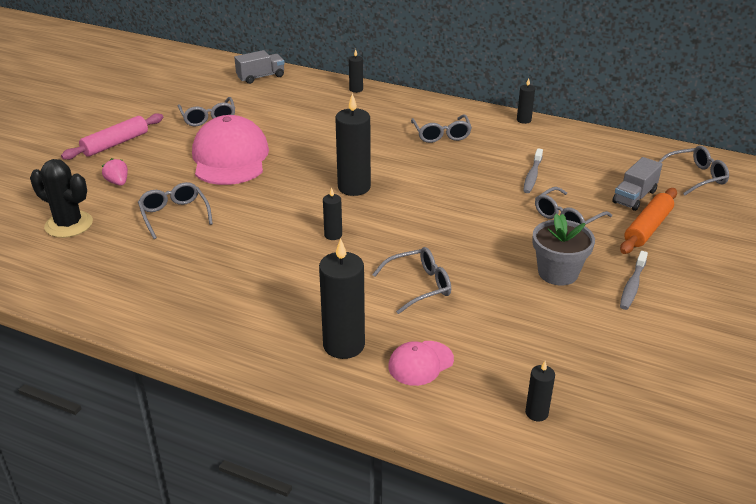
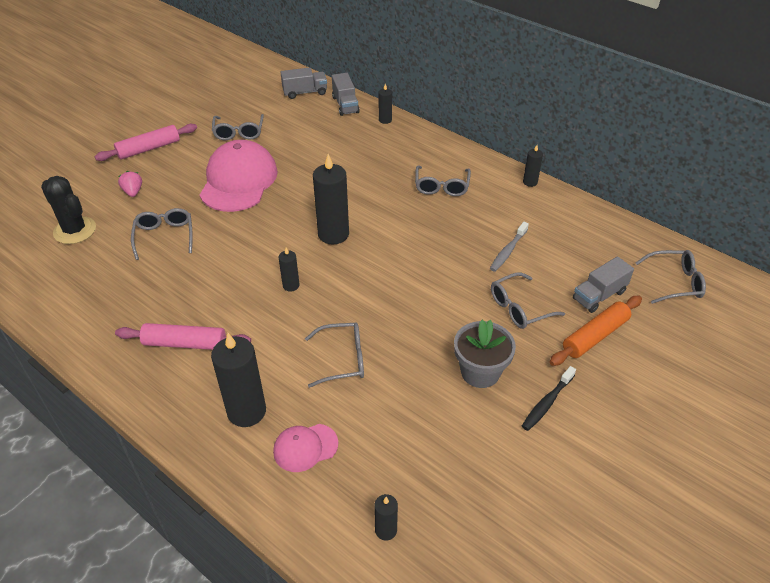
camera: 15 degrees right, 10 degrees up
(247, 301) = (185, 343): none -> pink rolling pin
(308, 82) = (345, 105): none -> grey truck
(632, 286) = (547, 403): grey toothbrush -> black toothbrush

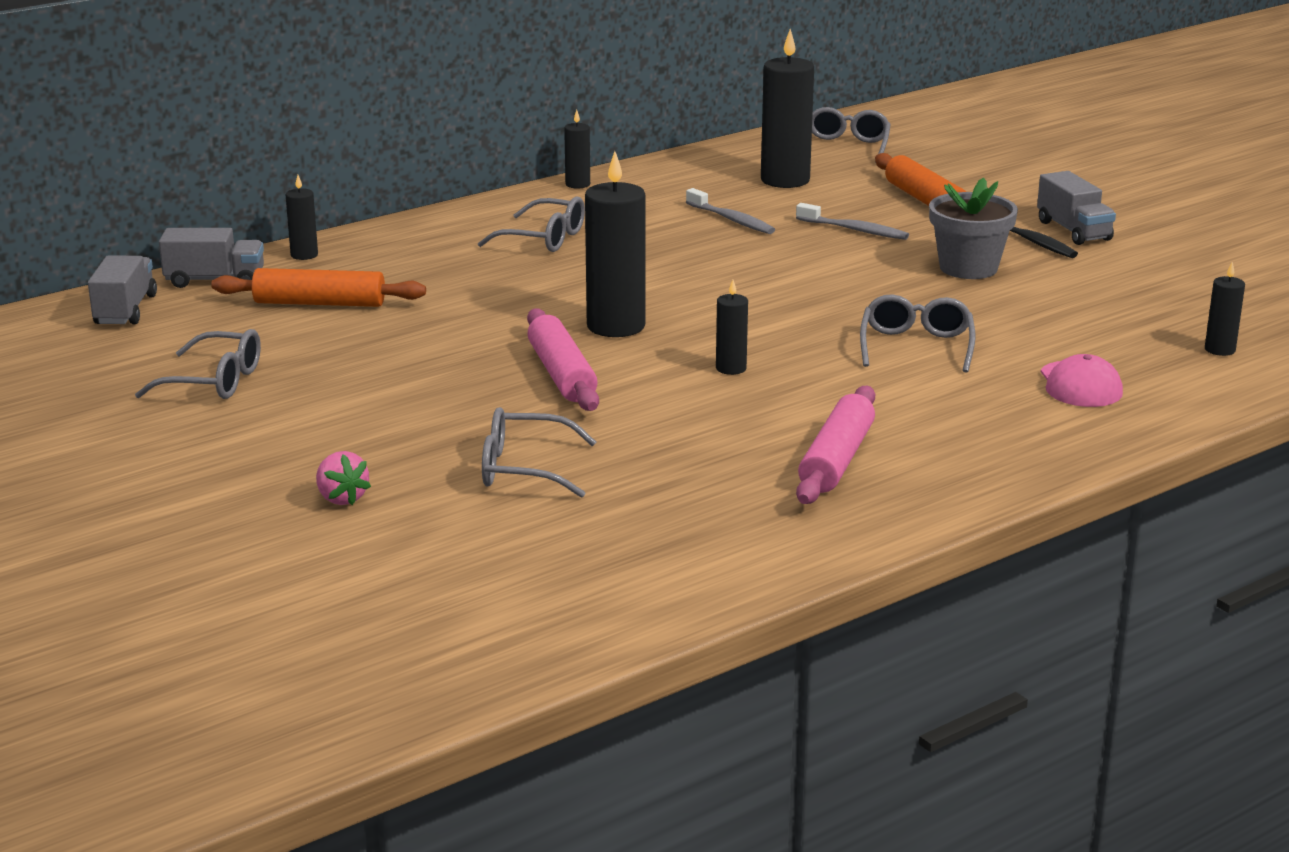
camera: 75 degrees left, 20 degrees down
(75, 230) = (436, 564): black cactus -> none
(133, 192) = (341, 498): pink strawberry -> pink strawberry turned 120 degrees counterclockwise
(149, 149) = (183, 477): pink rolling pin -> pink rolling pin (562, 374)
(238, 181) = (391, 391): pink cap -> none
(246, 411) = (1002, 419): black candle -> black candle (785, 180)
(330, 138) = (319, 303): none -> orange rolling pin
(520, 308) = (855, 230): grey glasses -> grey toothbrush
(599, 295) = (851, 186): grey truck -> grey truck (1073, 231)

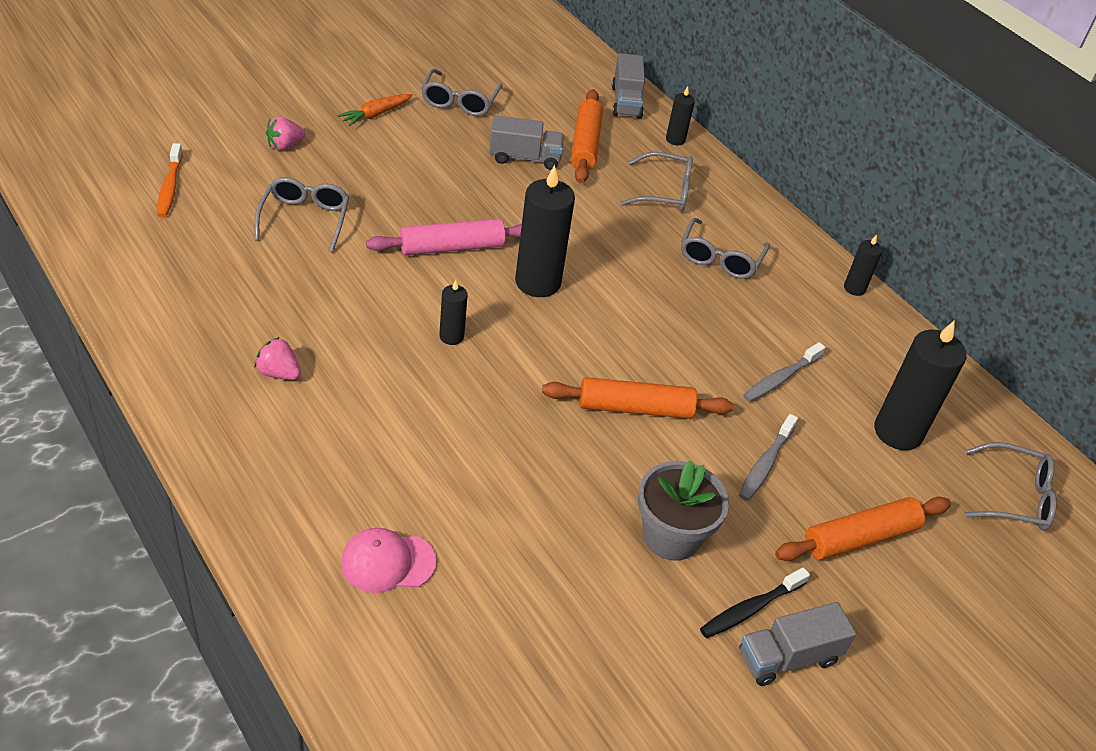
camera: 85 degrees right, 20 degrees up
(125, 310) = (575, 69): grey truck -> grey truck (525, 158)
(251, 438) = (375, 114): none -> orange carrot
(466, 577) = (169, 187): none -> orange toothbrush
(805, 280) = (635, 408): none -> orange rolling pin
(837, 460) = (279, 373): pink rolling pin -> pink strawberry
(916, 346) = (483, 459): grey glasses -> grey glasses (664, 192)
(1219, 350) = (454, 707): black candle -> none

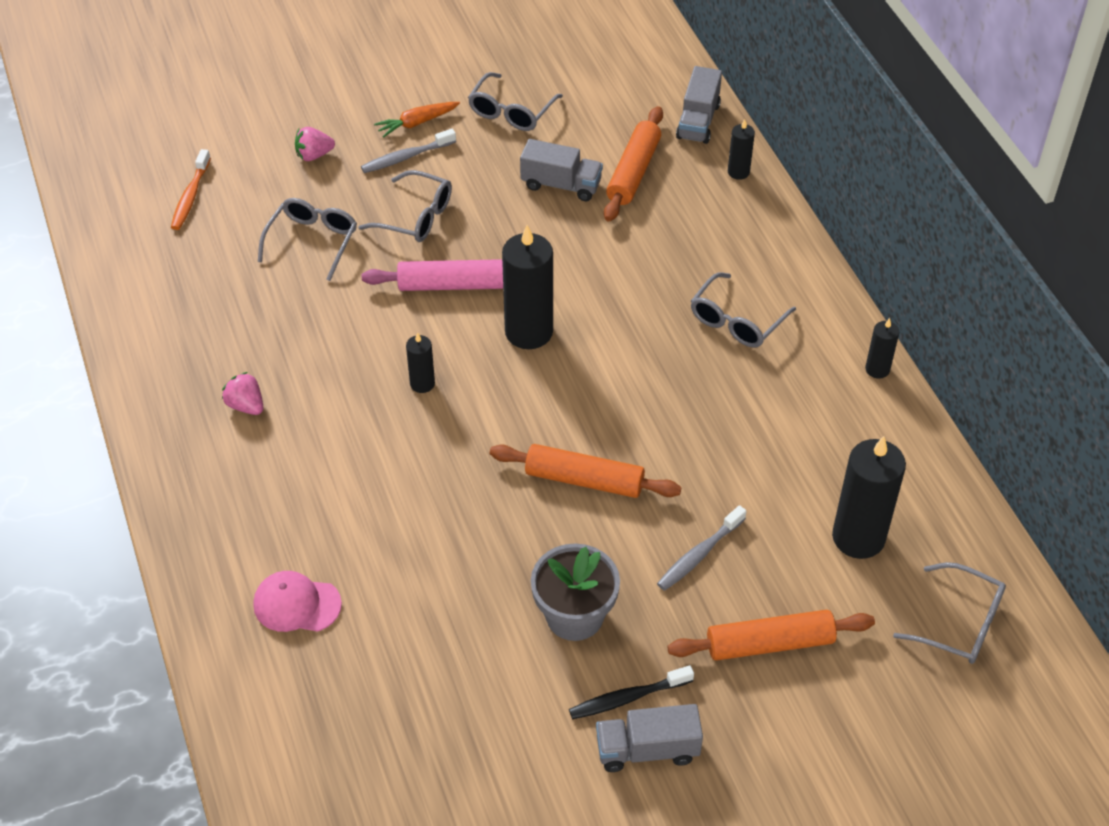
camera: 20 degrees right, 5 degrees up
(664, 192) = (702, 236): grey glasses -> grey glasses (415, 217)
(780, 378) = (751, 464): grey toothbrush -> grey toothbrush (406, 157)

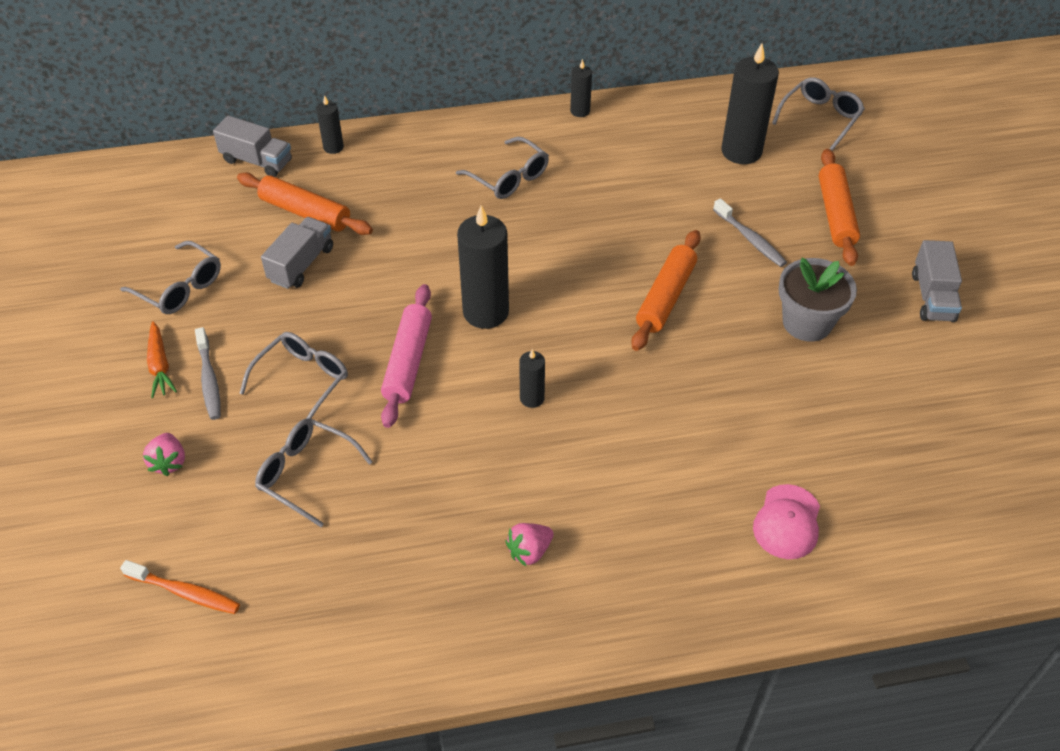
camera: 80 degrees left, 0 degrees up
(627, 698) = (886, 302): black toothbrush -> none

